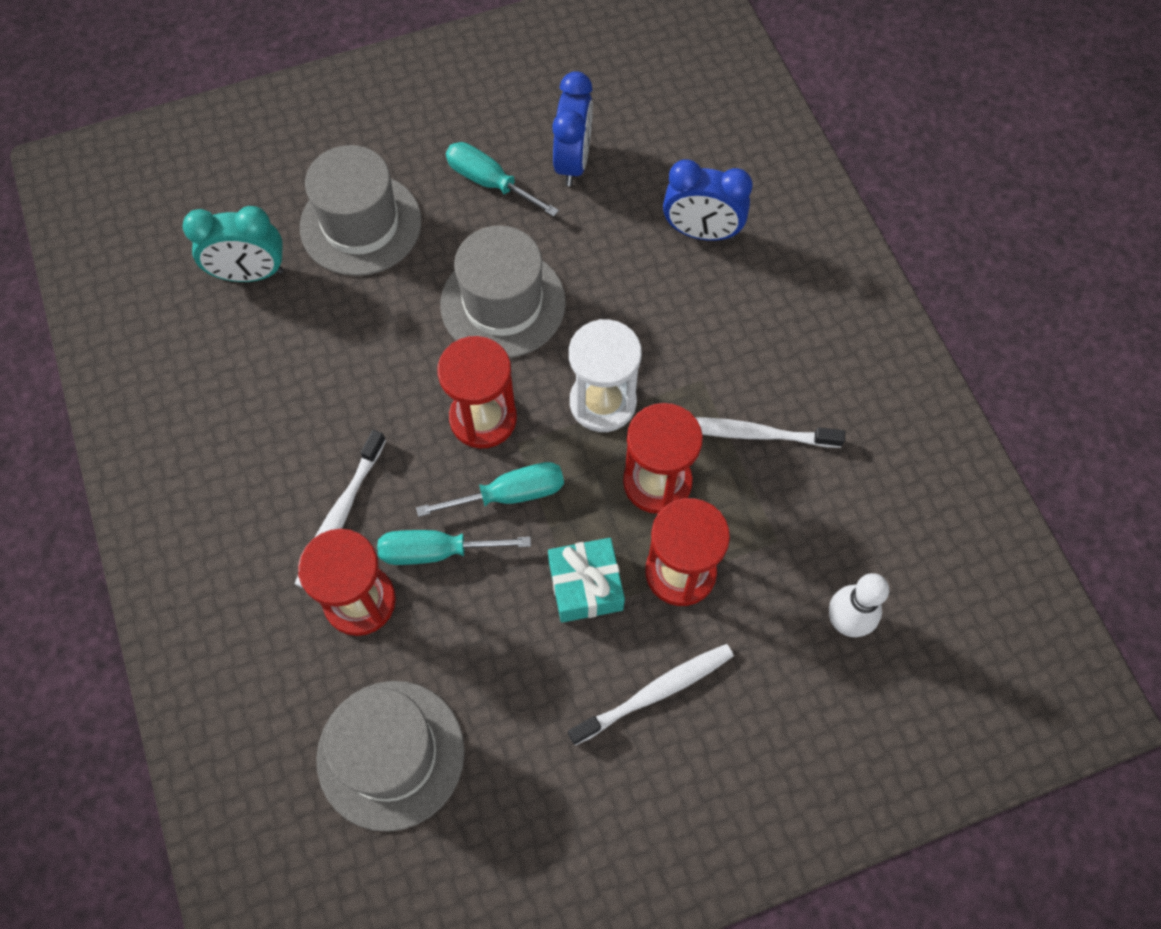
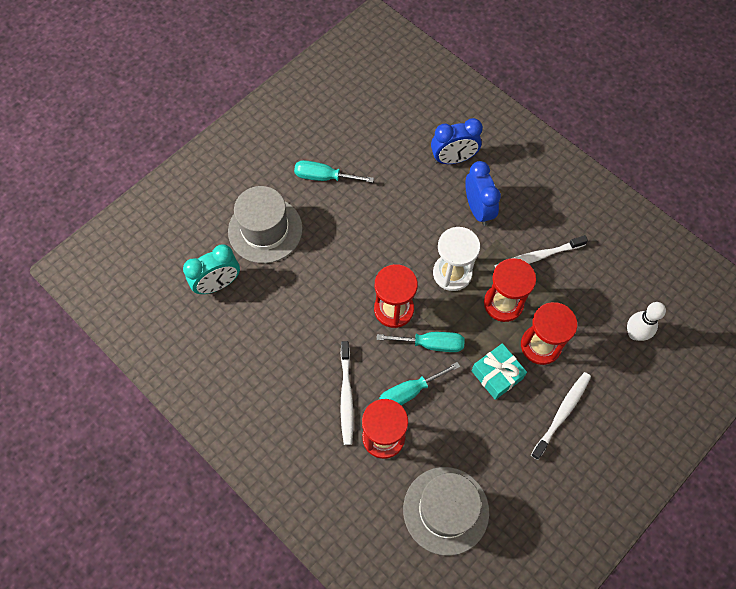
camera: 25 degrees left, 0 degrees up
(503, 303) = (369, 242): grey hat -> none
(510, 494) = (431, 344): turquoise screwdriver -> turquoise screwdriver turned 45 degrees clockwise
(573, 162) = (363, 147): blue clock -> blue clock (478, 209)

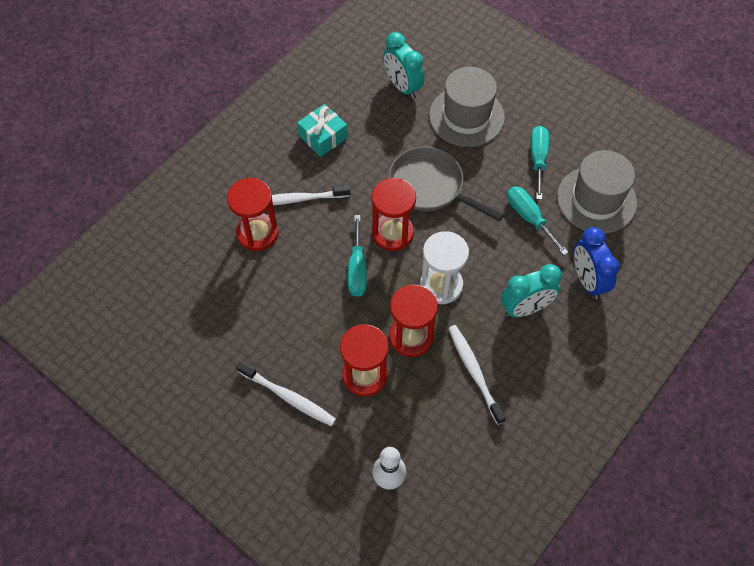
camera: 85 degrees right, 5 degrees down
(344, 271) = (430, 187): none -> grey pan
(409, 392) = (304, 252): turquoise screwdriver -> turquoise screwdriver (529, 218)
(446, 510) = (187, 290): grey hat -> grey hat (596, 200)
(478, 209) = (525, 308): blue clock -> turquoise clock
(497, 375) = (328, 332): turquoise gift -> turquoise gift (323, 137)

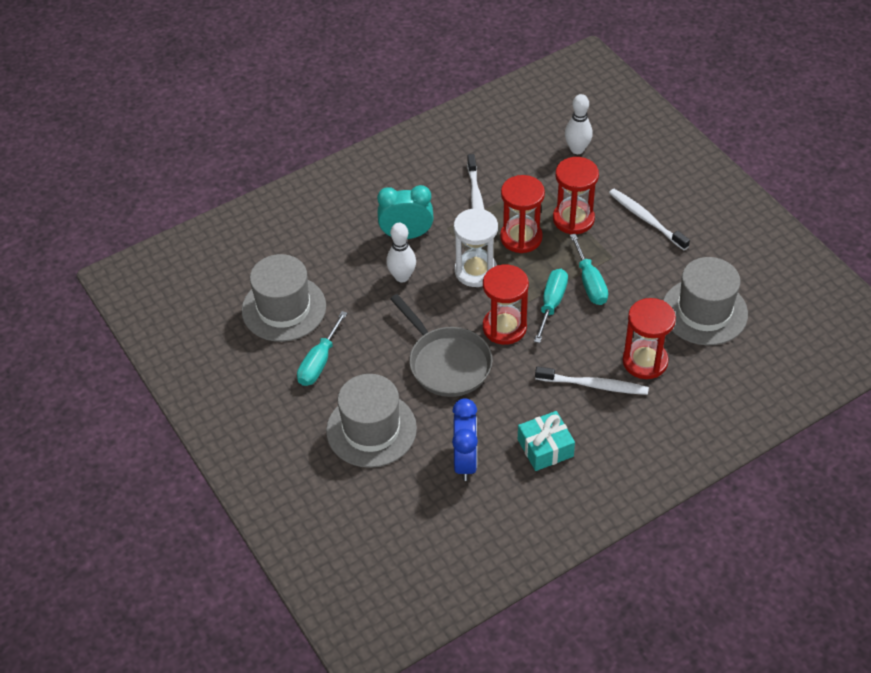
camera: 160 degrees left, 10 degrees down
(210, 299) = (704, 312): none -> grey hat
(402, 87) = (429, 486): turquoise clock -> none
(507, 260) = (402, 277): none -> white bowling pin
(529, 218) = (360, 308): turquoise screwdriver -> turquoise screwdriver (590, 283)
(587, 280) = (337, 243): blue clock -> blue clock (465, 461)

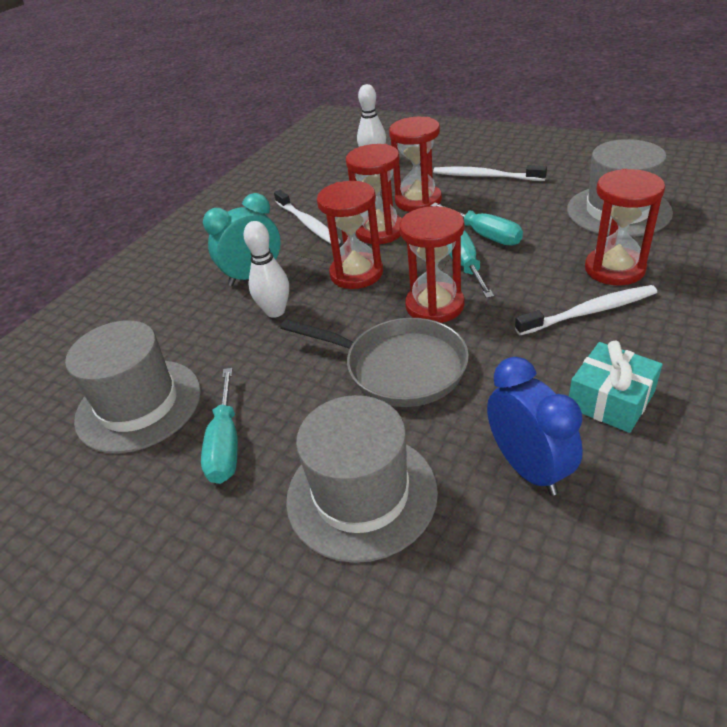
camera: 25 degrees left, 10 degrees down
(475, 271) = (356, 273): white hourglass -> red hourglass

